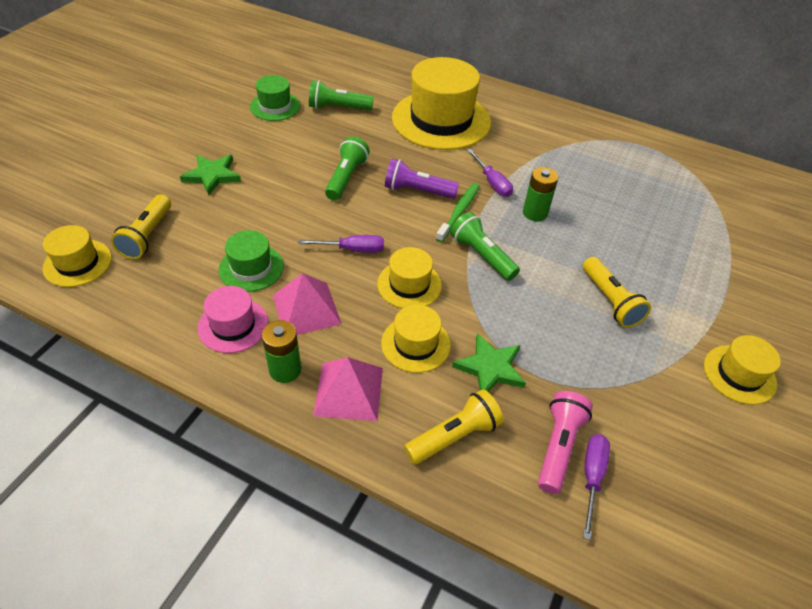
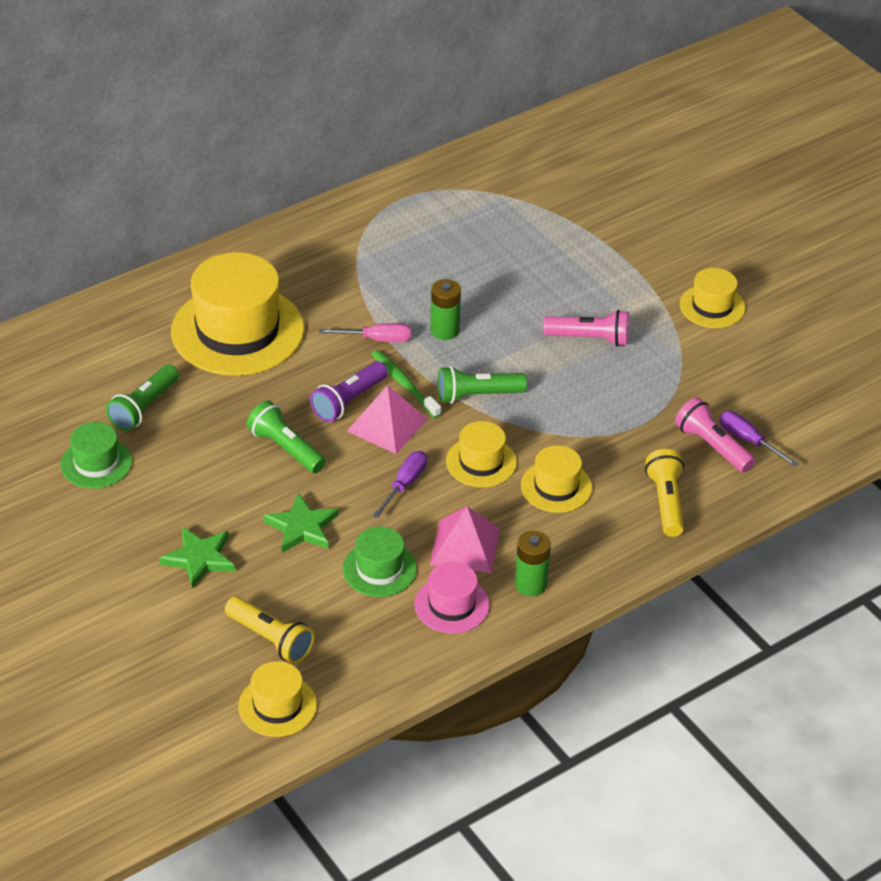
camera: 60 degrees left, 5 degrees down
(349, 391) = (581, 550): pink pyramid -> pink pyramid (387, 425)
(490, 368) = (613, 450): green star -> green star (302, 527)
(492, 183) = (377, 339): purple screwdriver -> pink screwdriver
(610, 301) = (590, 338): yellow flashlight -> pink flashlight

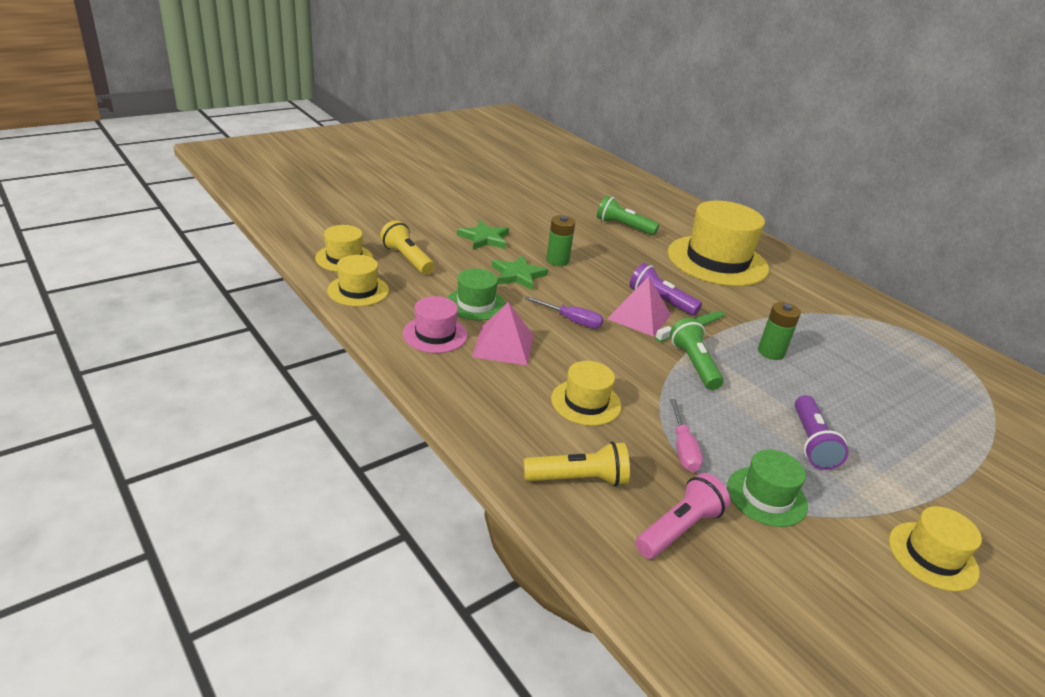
camera: 85 degrees right, 10 degrees down
(96, 463) = (568, 211): green hat -> green hat (766, 496)
(271, 639) = (407, 259): yellow flashlight -> yellow flashlight turned 105 degrees clockwise
(285, 448) = (599, 273): green flashlight -> none
(377, 339) = (740, 317): pink screwdriver -> pink screwdriver (683, 448)
(481, 462) = (608, 361): yellow hat -> yellow hat (358, 290)
(530, 584) = (457, 377): green battery -> green battery (557, 261)
(590, 338) = (811, 443): pink flashlight -> purple flashlight
(748, 441) = (699, 566): purple screwdriver -> none

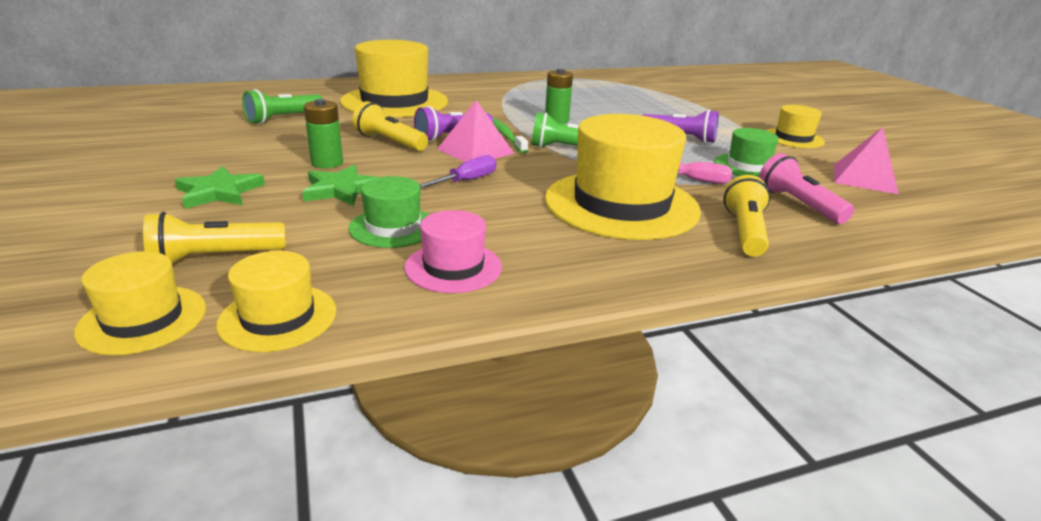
camera: 70 degrees left, 5 degrees down
(503, 345) = (500, 226): pink pyramid -> pink pyramid (864, 178)
(586, 402) = (621, 204): yellow hat -> yellow hat, size x1.99
(620, 276) = (389, 142): none -> yellow flashlight

